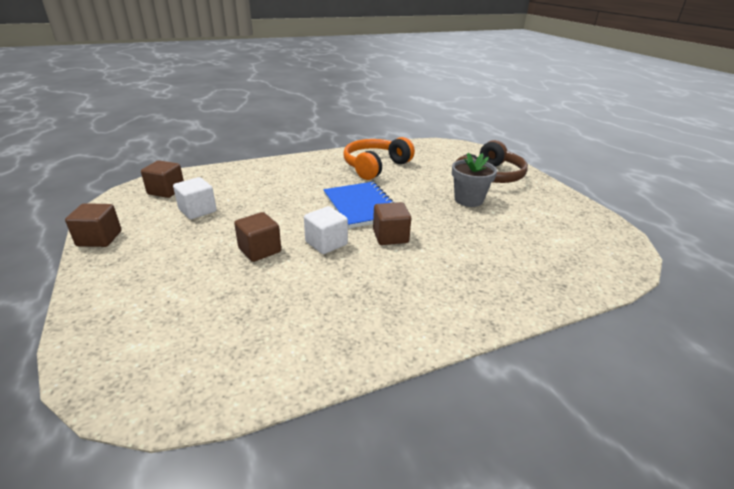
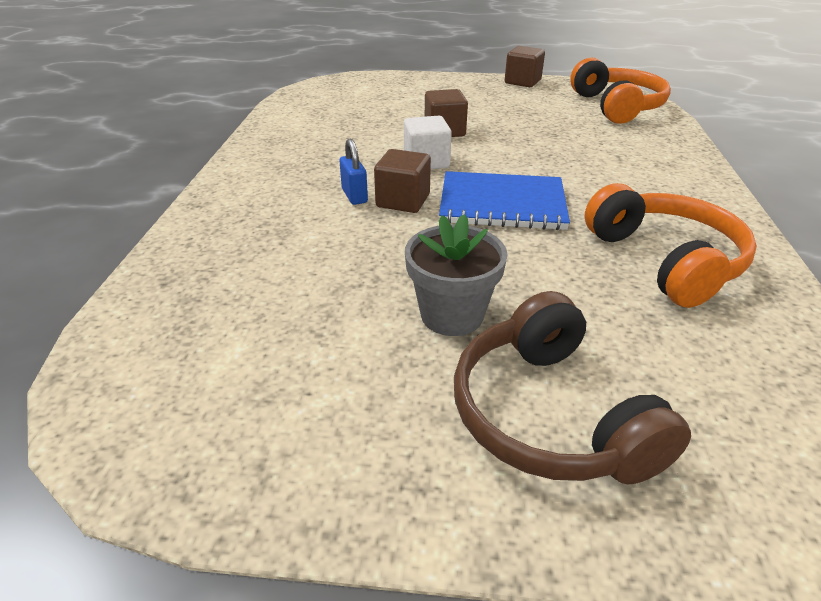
camera: 120 degrees right, 5 degrees up
(166, 191) = (617, 106): brown cube -> orange headphones
(197, 210) = (555, 115): white cube -> none
(403, 256) = (354, 196): none -> blue padlock

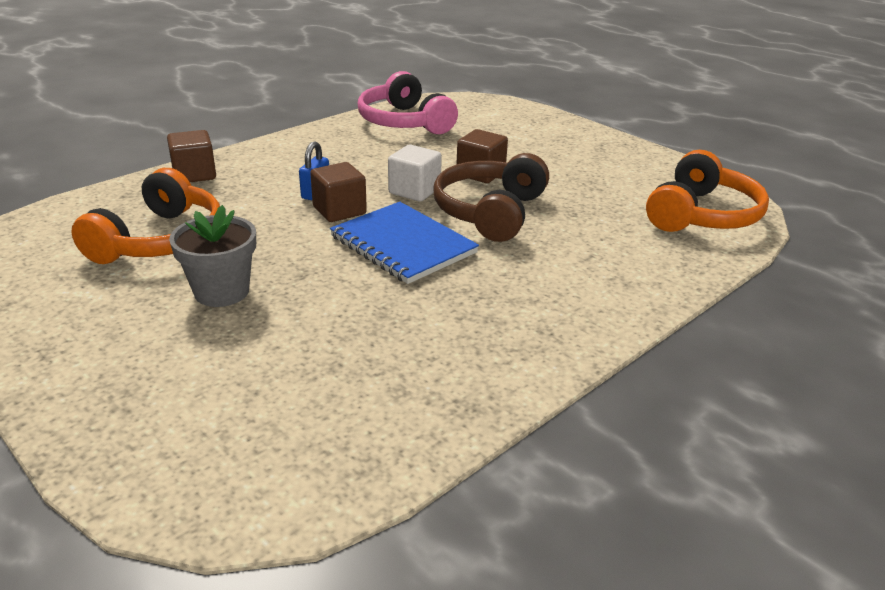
camera: 40 degrees right, 5 degrees down
(310, 115) = (404, 122): none -> pink headphones
(522, 82) = (654, 157): brown cube -> brown cube (194, 174)
(549, 415) = (160, 369): brown headphones -> brown headphones (490, 212)
(665, 260) = (434, 342): orange headphones -> orange headphones (160, 240)

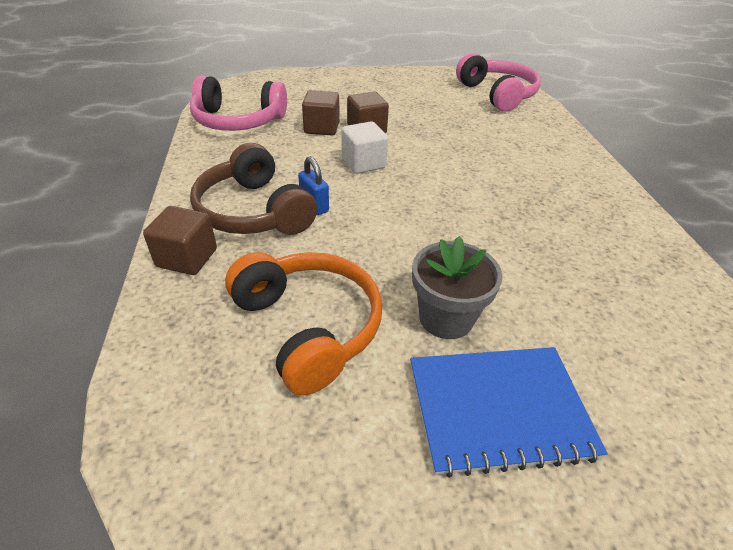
camera: 55 degrees left, 10 degrees up
(339, 210) = (359, 206): brown cube -> brown cube (321, 128)
(403, 245) = (443, 200): blue notebook -> blue notebook (498, 409)
(490, 212) = (428, 150): brown headphones -> brown headphones (253, 211)
(702, 215) = (497, 94): orange headphones -> pink headphones

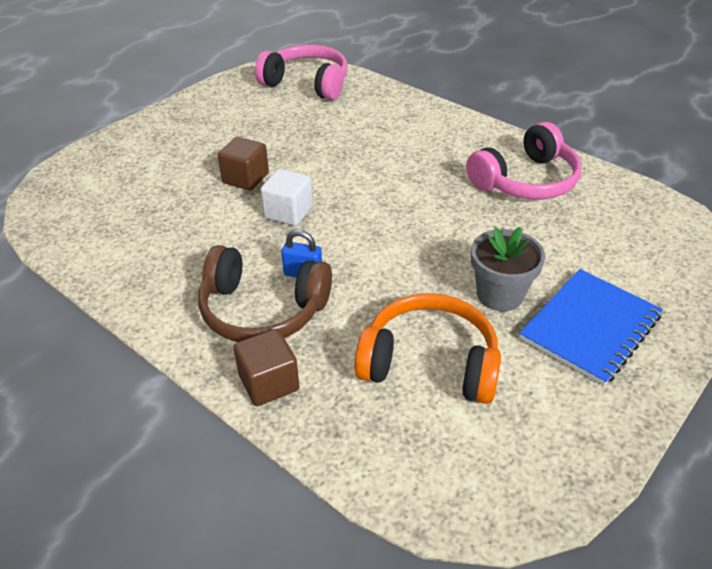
camera: 40 degrees left, 0 degrees up
(238, 121) = (108, 237): pink headphones -> pink headphones (526, 181)
(321, 128) = (202, 199): brown cube -> none

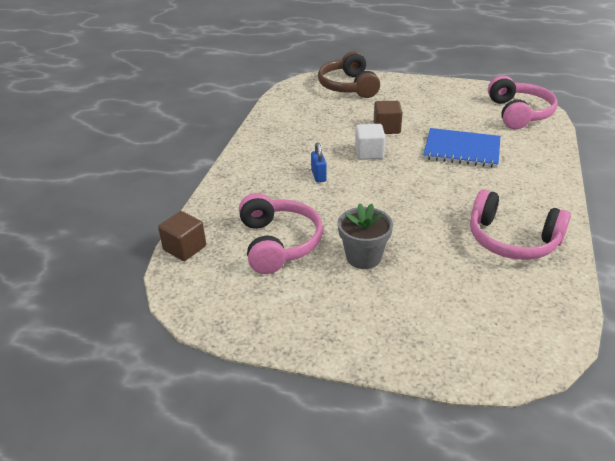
camera: 65 degrees right, 5 degrees down
(262, 310) = (278, 173): brown headphones -> brown headphones (348, 86)
(269, 383) = (227, 192): brown cube -> brown cube (185, 248)
(430, 362) = (279, 243): orange headphones -> pink headphones
(590, 327) = (363, 307): blue notebook -> blue notebook (461, 150)

